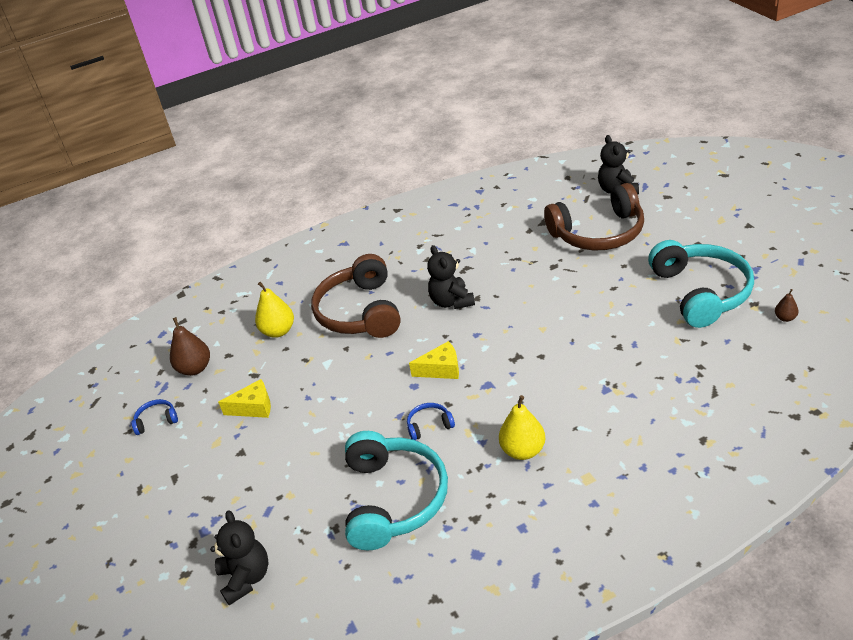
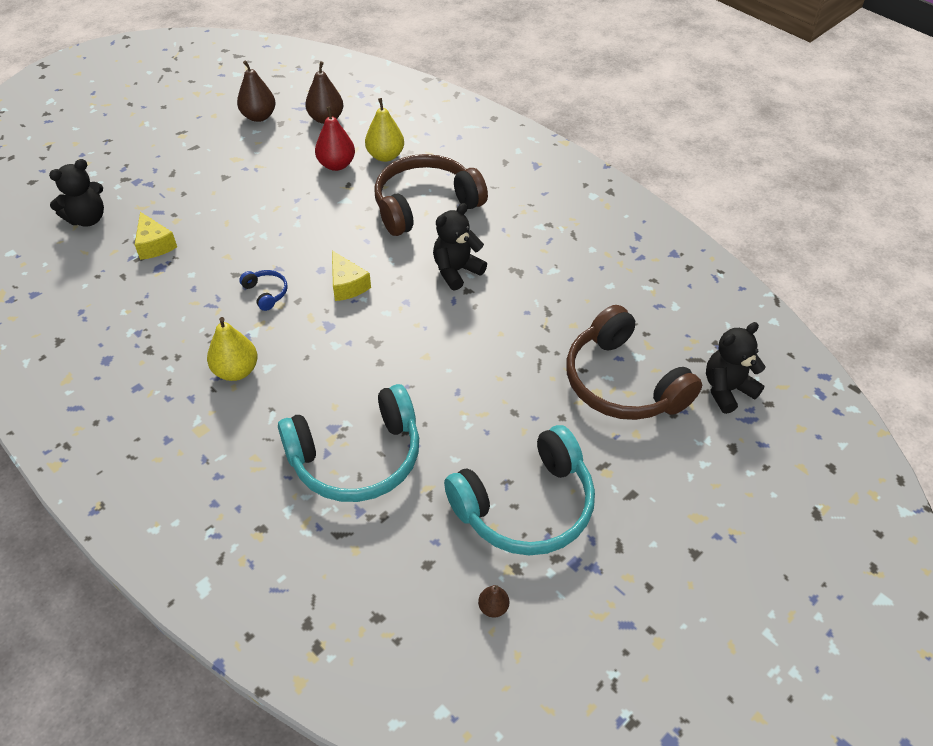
camera: 65 degrees right, 10 degrees up
(156, 421) = (259, 116): blue headphones -> brown pear
(254, 407) = (280, 169): yellow cheese -> yellow cheese (154, 245)
(271, 365) = (336, 165): none -> red pear
(394, 499) = (171, 288): turquoise headphones -> turquoise headphones (357, 458)

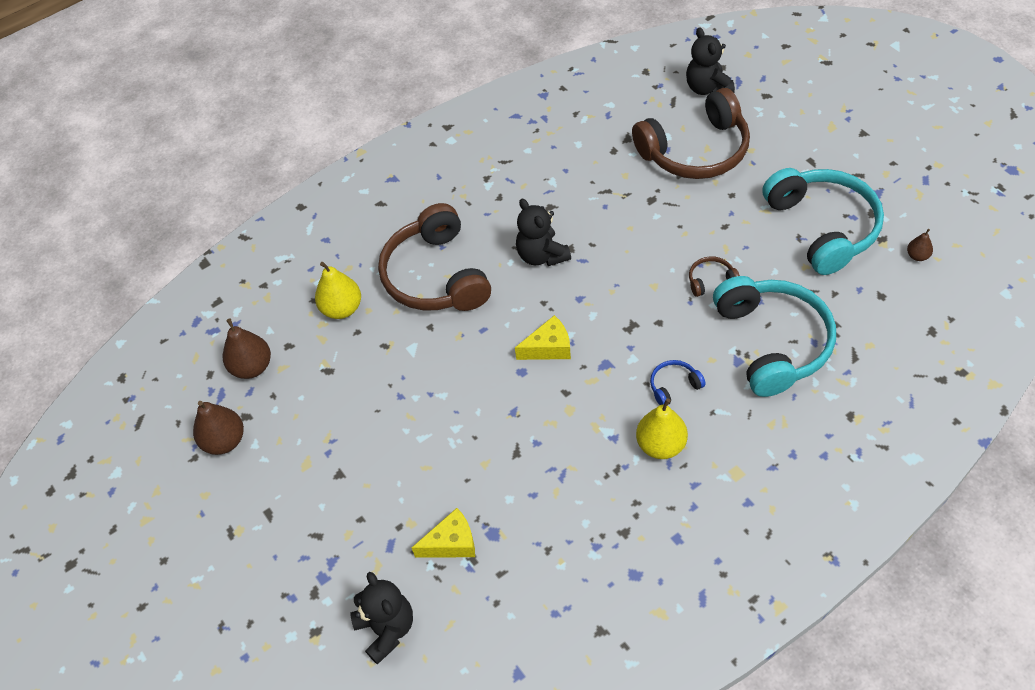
camera: 75 degrees left, 5 degrees up
(266, 293) = (550, 422): blue headphones -> blue headphones (674, 386)
(336, 165) = (346, 356): red pear -> none
(436, 402) = (711, 280): none -> brown headphones

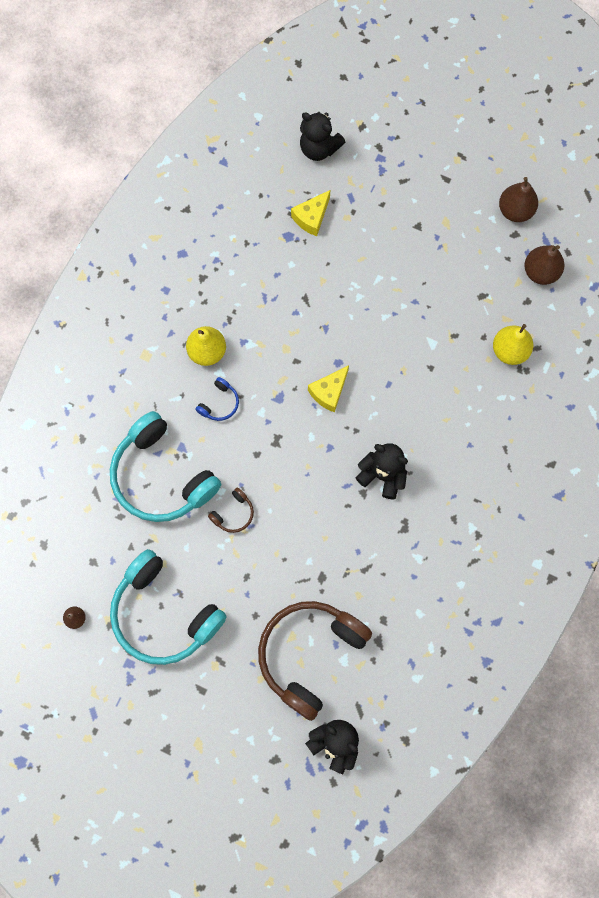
camera: 145 degrees right, 20 degrees up
(435, 276) = (456, 414): brown headphones -> none

